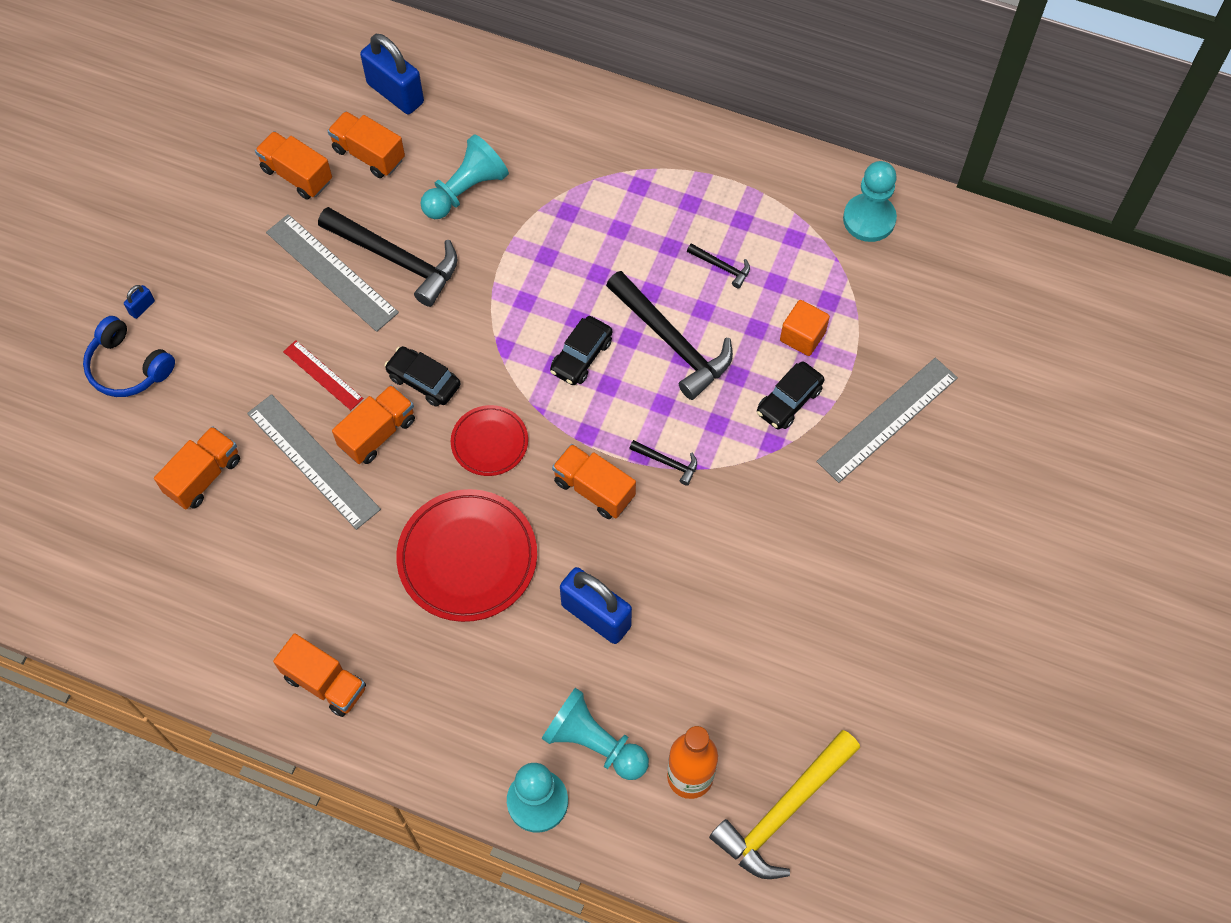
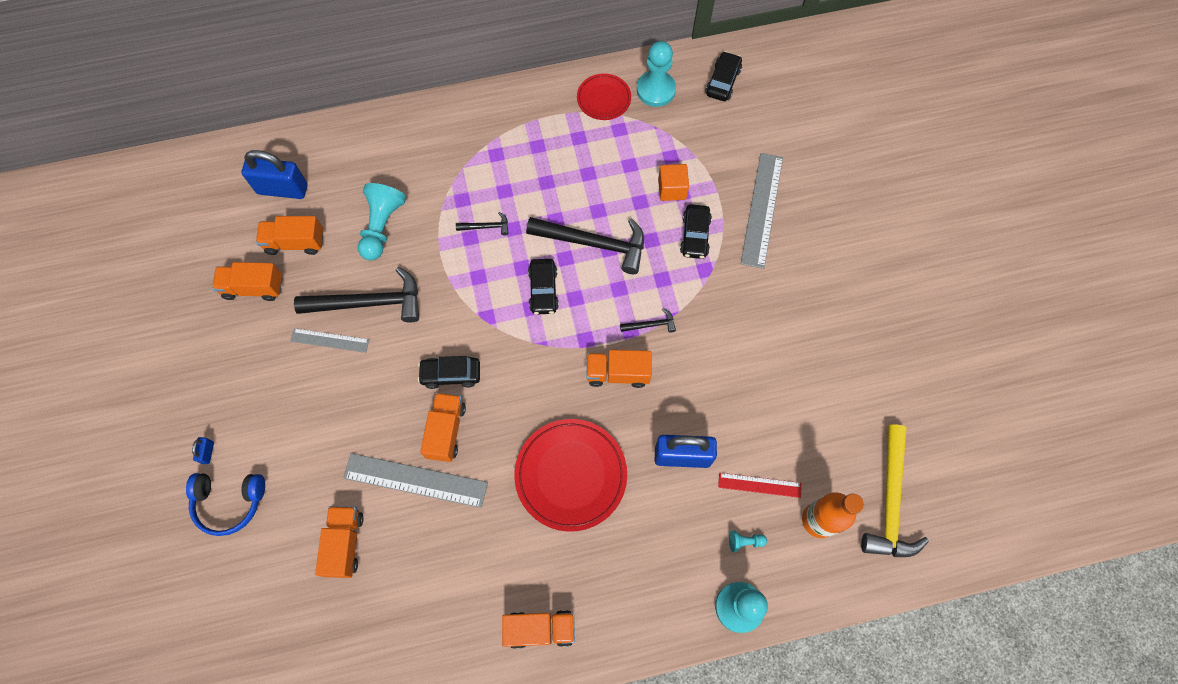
camera: 35 degrees left, 5 degrees up
(323, 375) = (377, 416): red ruler -> red ruler (759, 485)
(331, 272) = (330, 340): grey ruler -> grey ruler, size x0.58
(489, 442) = (526, 387): red plate -> red plate (604, 99)
(594, 743) = (744, 541): turquoise pawn -> turquoise pawn, size x0.44
(721, 267) = (589, 175): black hammer -> black hammer (486, 227)
(954, 255) = (723, 82): none -> black car

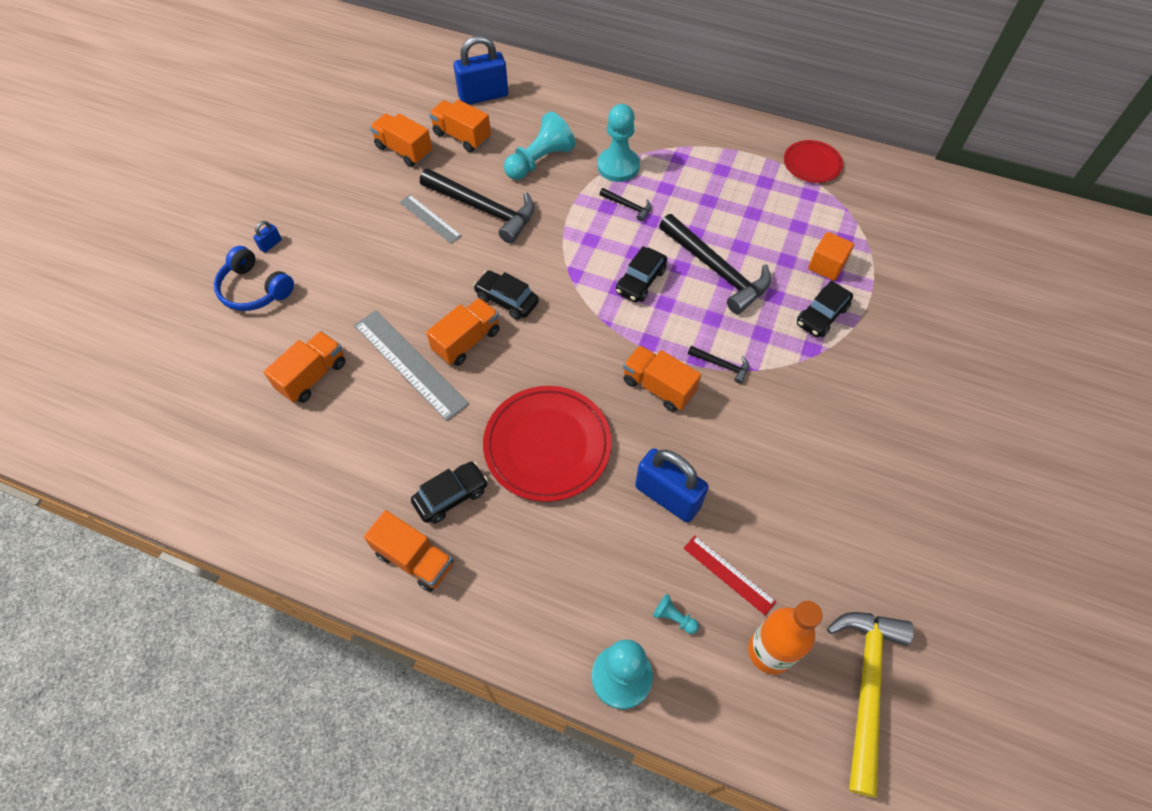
camera: 35 degrees right, 10 degrees down
(282, 189) = (483, 96): blue padlock -> blue padlock turned 60 degrees counterclockwise
(656, 90) = (868, 181): turquoise pawn -> turquoise pawn (618, 166)
(723, 82) = (943, 206): black car -> black car (451, 496)
(761, 209) = (909, 330): grey ruler -> none
(890, 501) = (866, 687): yellow hammer -> yellow hammer turned 150 degrees clockwise

